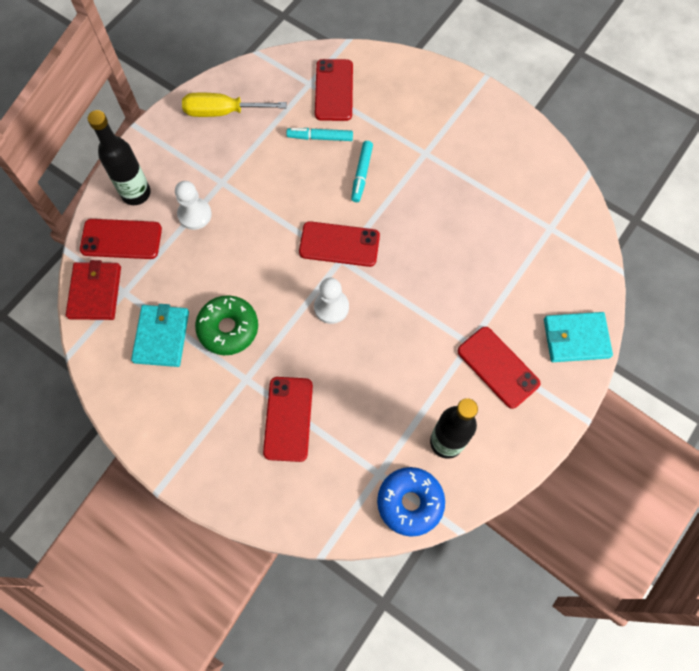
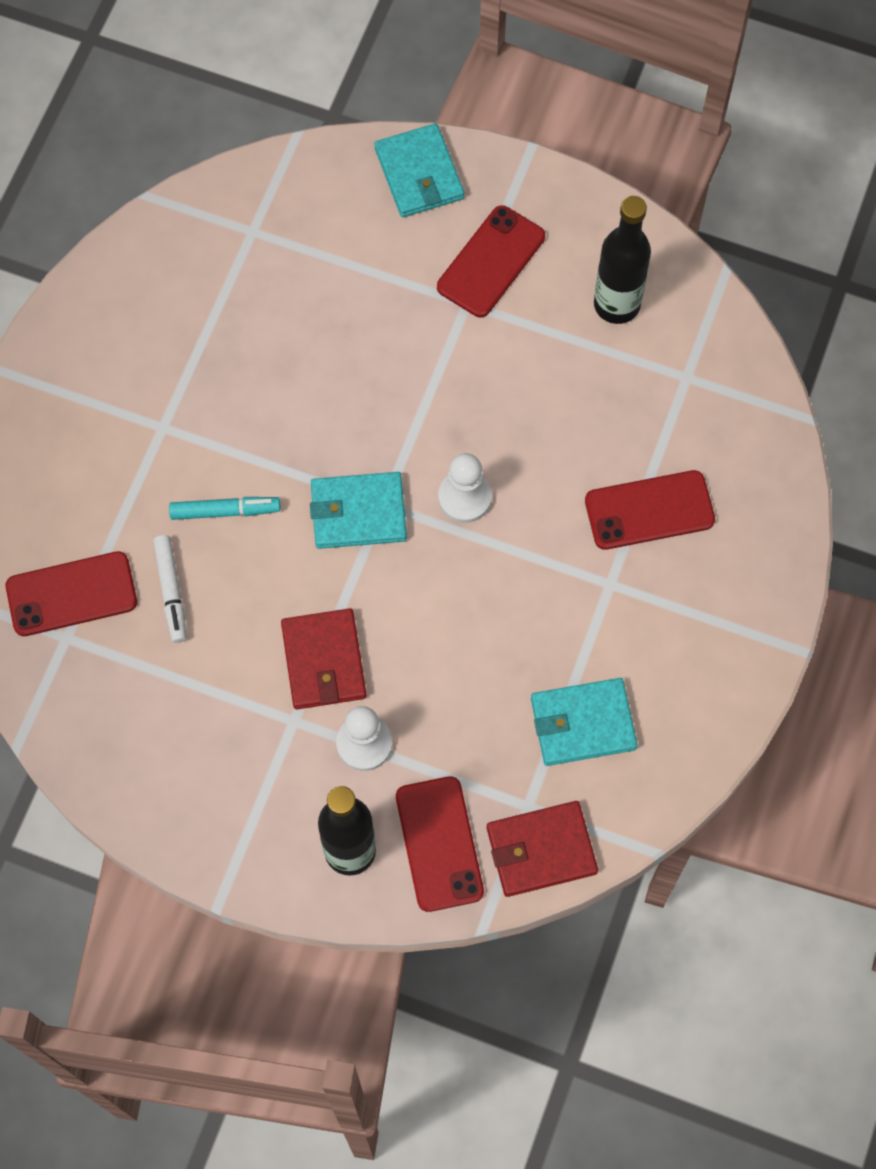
camera: 105 degrees left, 0 degrees up
(223, 112) = (156, 762): yellow screwdriver -> none
(228, 328) = (541, 632): green donut -> none
(251, 205) = (324, 661): none -> red wallet
(320, 137) = (171, 591): turquoise marker -> white marker
(339, 244) = (358, 513): red phone -> turquoise wallet
(410, 502) = (711, 331): blue donut -> none

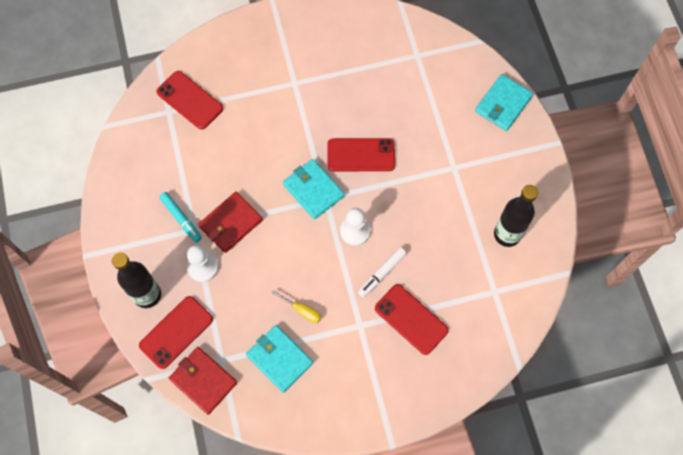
camera: 55 degrees right, 0 degrees up
(171, 591) = (219, 138): white marker -> white marker (382, 273)
(225, 511) = (273, 135): turquoise marker -> turquoise marker (181, 219)
(491, 262) = (483, 164): red phone -> red phone (361, 155)
(533, 647) = (302, 310): none -> yellow screwdriver

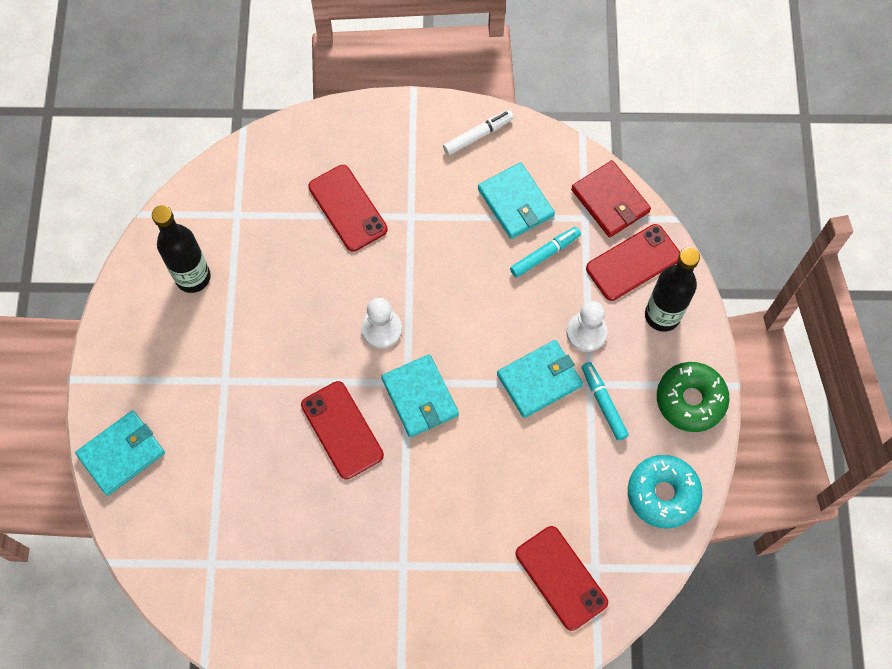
camera: 165 degrees left, 0 degrees up
(118, 236) = (690, 400): none -> green donut
(130, 168) = (662, 494): none -> turquoise donut
(231, 223) = (539, 380): red wallet -> turquoise wallet
(247, 321) = (545, 254): none -> turquoise marker
(302, 310) = (475, 249): yellow screwdriver -> none
(361, 155) = (342, 430): red phone -> red phone turned 45 degrees clockwise
(382, 273) = (365, 269): white marker -> white marker (478, 135)

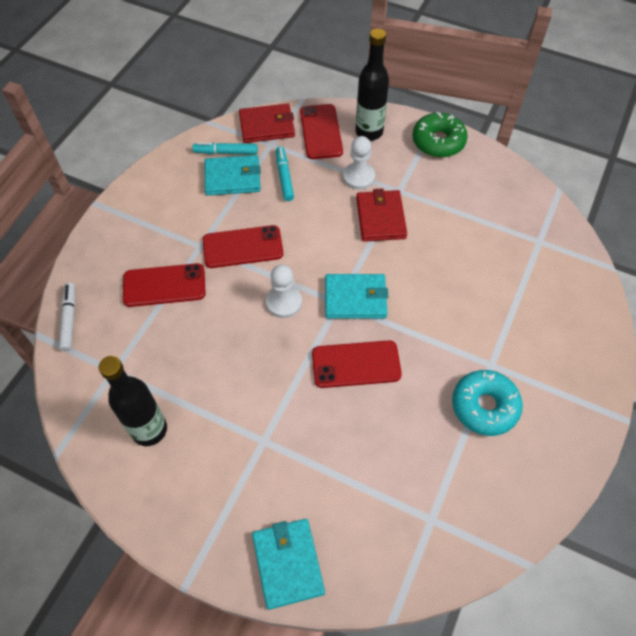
camera: 65 degrees left, 10 degrees down
(478, 135) = (163, 178): white marker -> white marker (69, 319)
(539, 380) = (380, 218): turquoise wallet -> red wallet
(561, 578) = (540, 264): red phone -> red phone (243, 247)
(603, 403) = (417, 188): turquoise marker -> turquoise marker (226, 152)
(662, 494) = (499, 182): turquoise donut -> turquoise donut (484, 406)

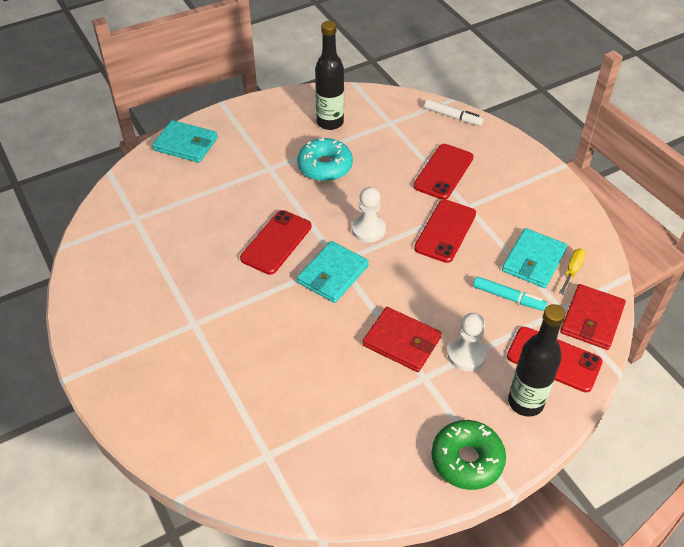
camera: 125 degrees right, 10 degrees down
(226, 152) = (572, 270): turquoise marker -> yellow screwdriver
(484, 406) = (169, 296): turquoise donut -> turquoise donut (325, 166)

